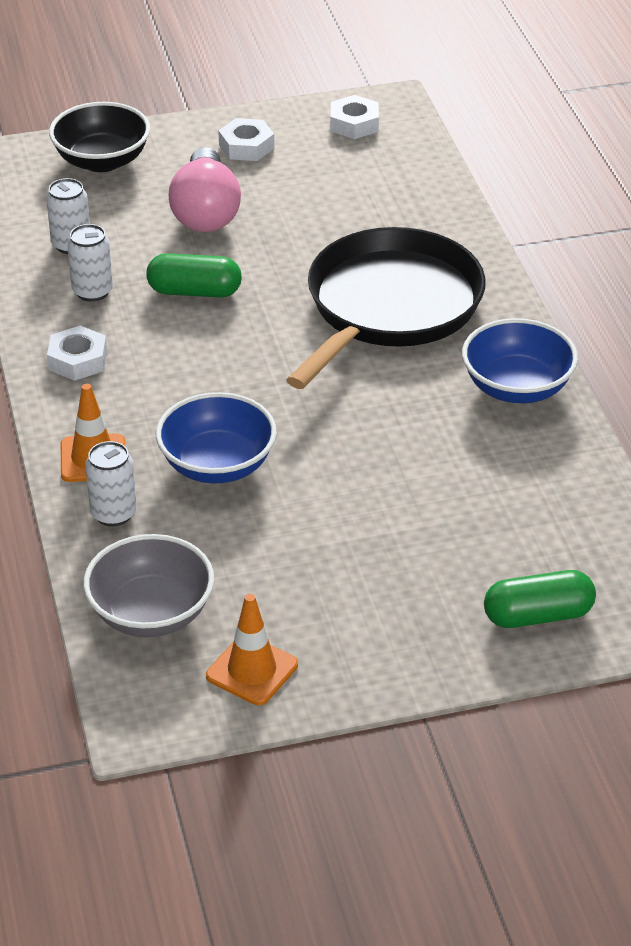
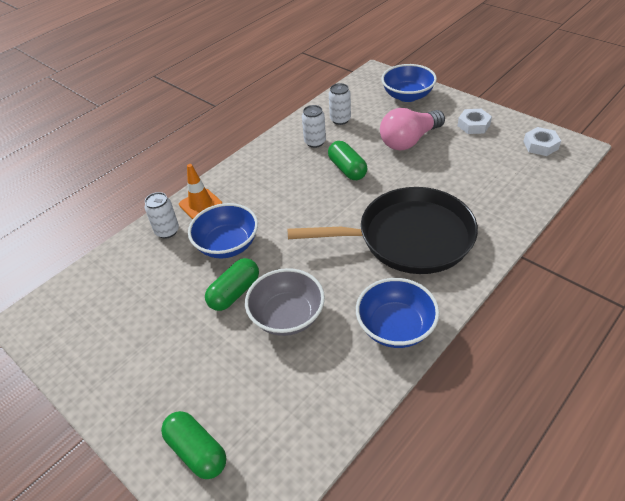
camera: 60 degrees right, 5 degrees up
(78, 360) = (264, 164): white nut -> none
(102, 161) = (407, 96): black bowl -> blue bowl
(151, 613) = (104, 281): grey bowl -> grey bowl (287, 316)
(252, 670) = (82, 341): orange traffic cone -> none
(318, 493) = (234, 292): none -> green capsule

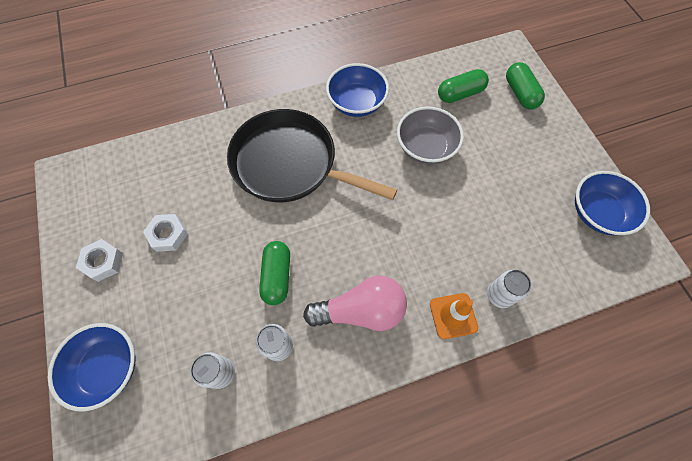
camera: 155 degrees left, 20 degrees up
(227, 245) = (445, 242): blue bowl -> blue bowl (597, 213)
(234, 292) = (457, 188): green capsule -> green capsule (460, 94)
(409, 141) = (184, 280): pink light bulb -> pink light bulb (361, 310)
(540, 145) = (85, 195): white nut -> white nut (168, 235)

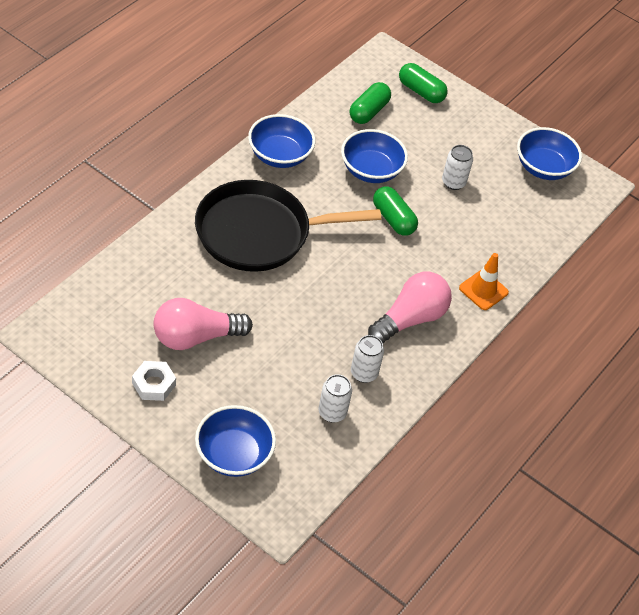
camera: 40 degrees left, 15 degrees down
(168, 235) = (195, 337): white nut -> pink light bulb
(277, 276) = (321, 325): green capsule -> green capsule (393, 219)
(425, 147) = (371, 170): grey bowl -> blue bowl
(499, 295) = (508, 260): white can -> white can (453, 182)

